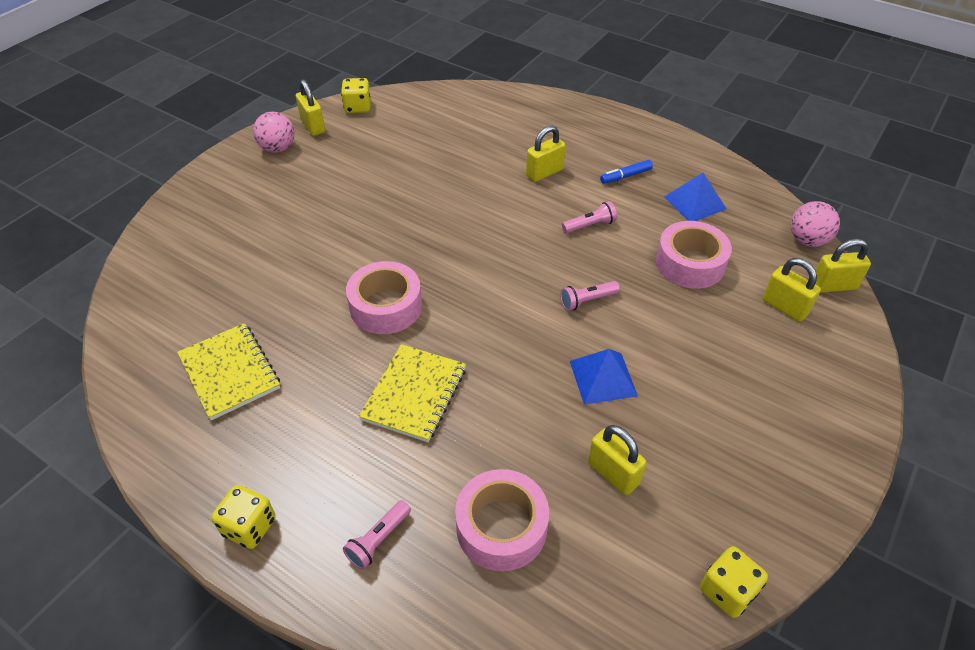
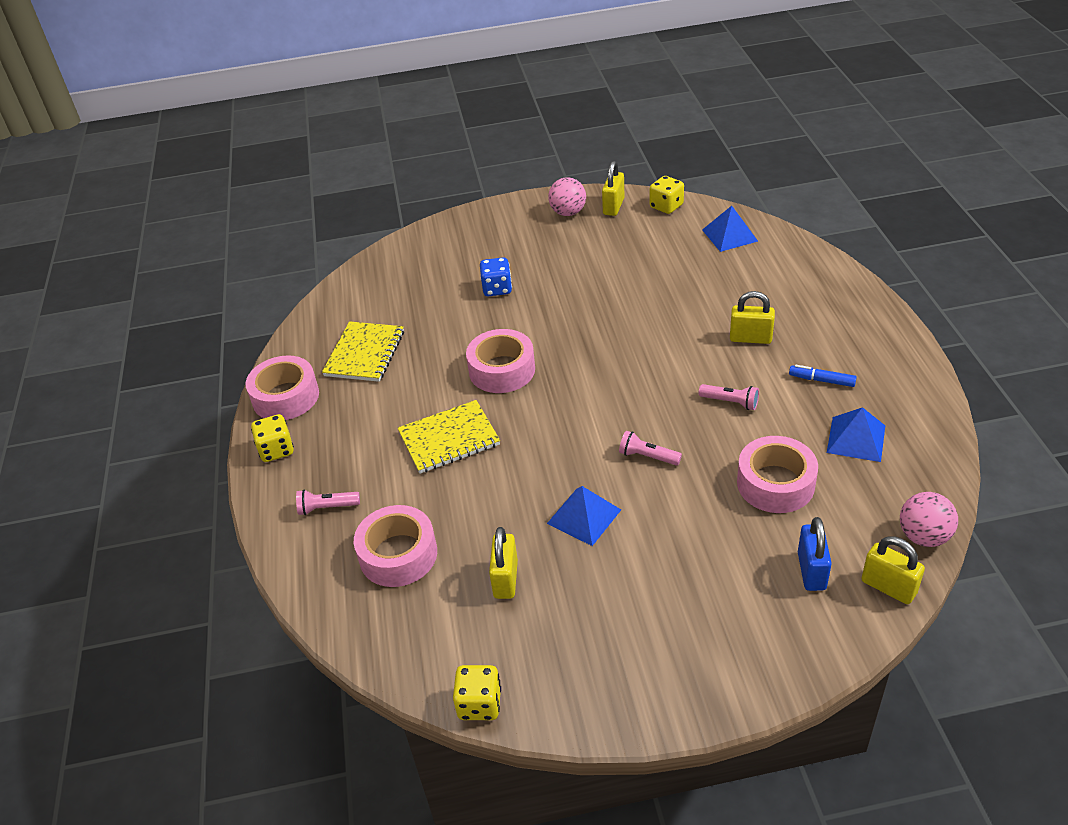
camera: 50 degrees right, 5 degrees down
(191, 468) = (285, 397): none -> pink tape
(292, 242) = (497, 289): none -> blue dice
(435, 107) = (729, 235): none -> blue pyramid
(784, 307) = (811, 571): yellow padlock -> blue padlock

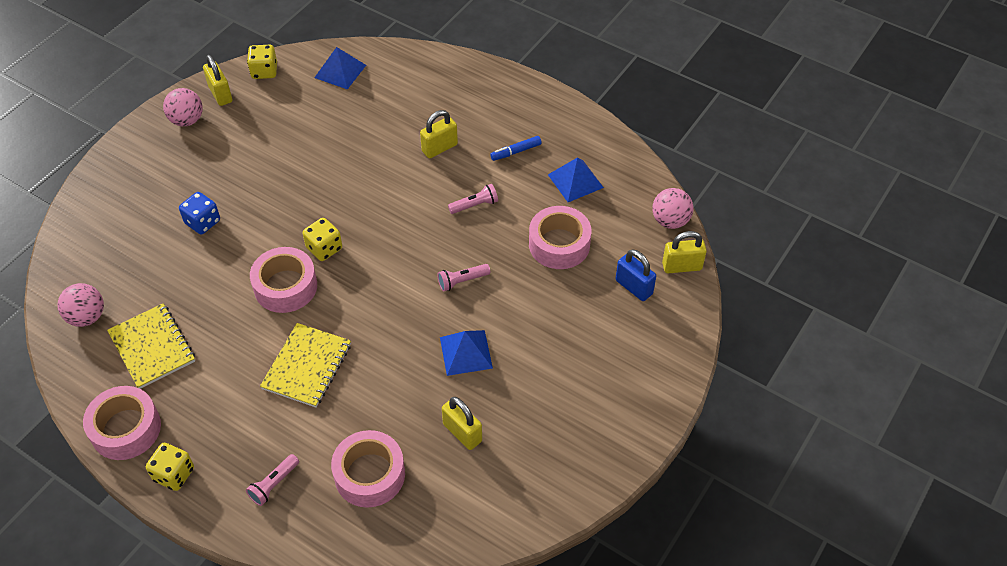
camera: 50 degrees left, 10 degrees up
(350, 307) = (87, 317): none -> pink ball
(479, 704) = (535, 521): yellow dice -> yellow dice (324, 248)

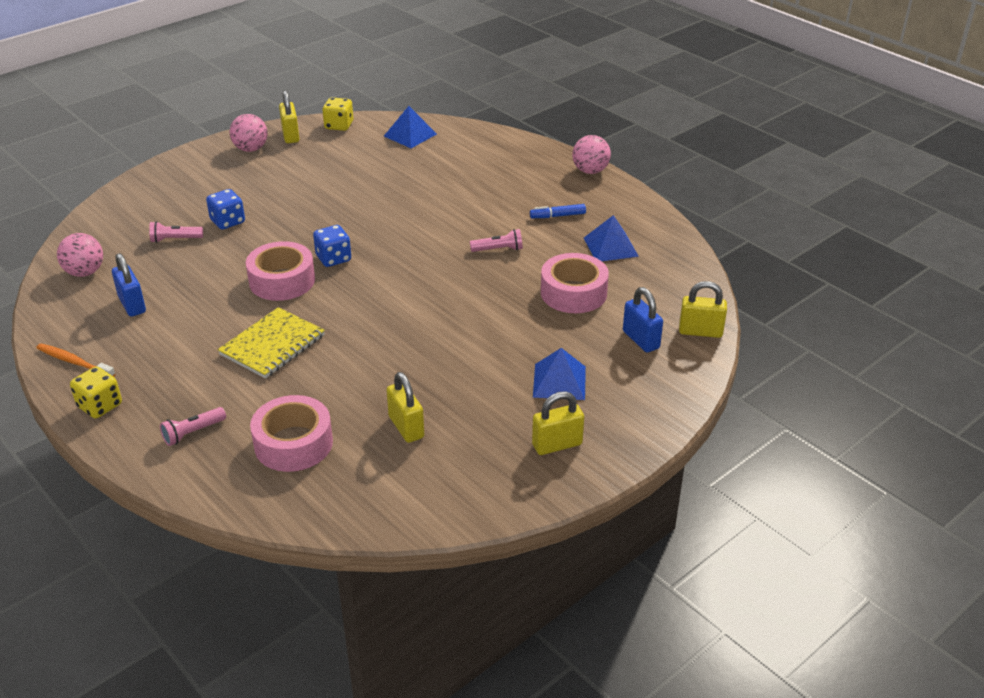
camera: 15 degrees right, 15 degrees down
(126, 429) = (74, 362): pink tape -> orange toothbrush
(152, 347) = (132, 305): yellow notebook -> blue padlock
(324, 248) = (333, 258): yellow dice -> blue dice
(439, 148) = (481, 202): yellow padlock -> yellow padlock (557, 445)
(462, 281) = (460, 305): pink flashlight -> pink flashlight (175, 239)
(466, 352) = (439, 362): blue pyramid -> blue pyramid (559, 381)
(670, 221) = (701, 293): pink ball -> pink ball (590, 171)

